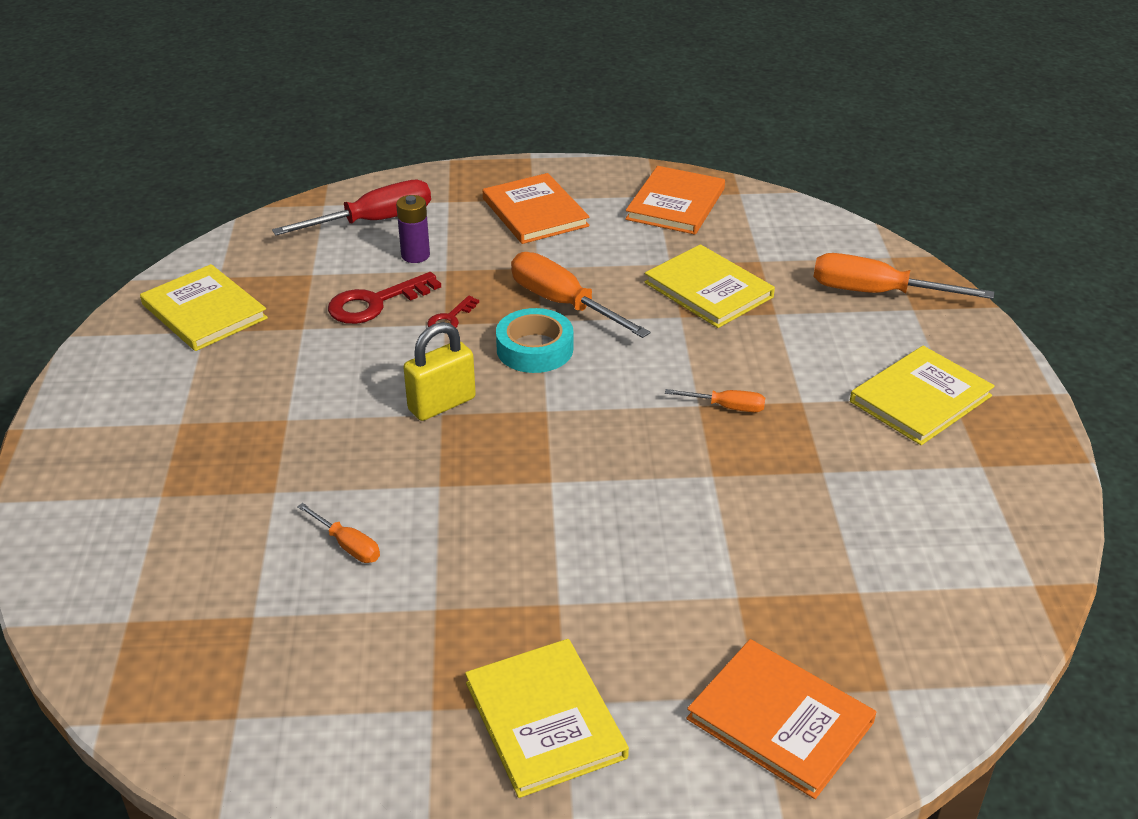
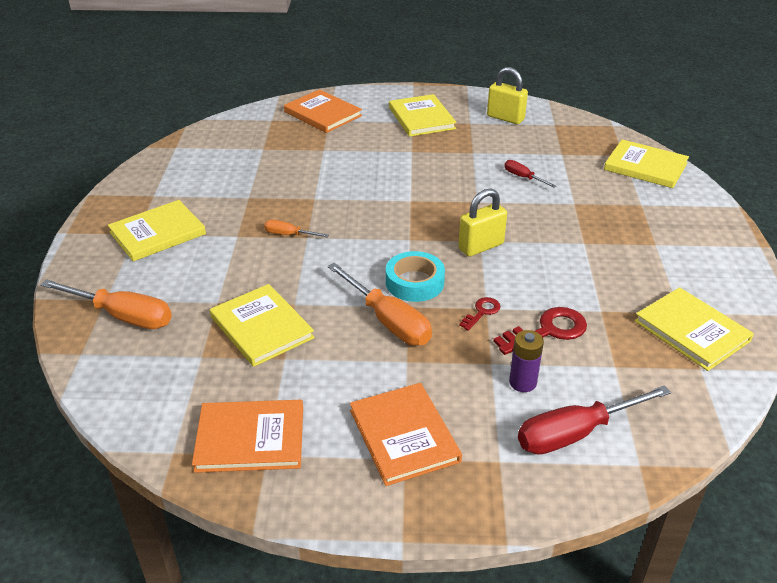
camera: 175 degrees left, 0 degrees up
(101, 589) = (645, 166): none -> yellow book
(346, 734) = (505, 118): none -> yellow padlock
(348, 545) = (523, 177): orange screwdriver -> red screwdriver
(675, 204) = (250, 439): orange book -> orange book turned 60 degrees clockwise

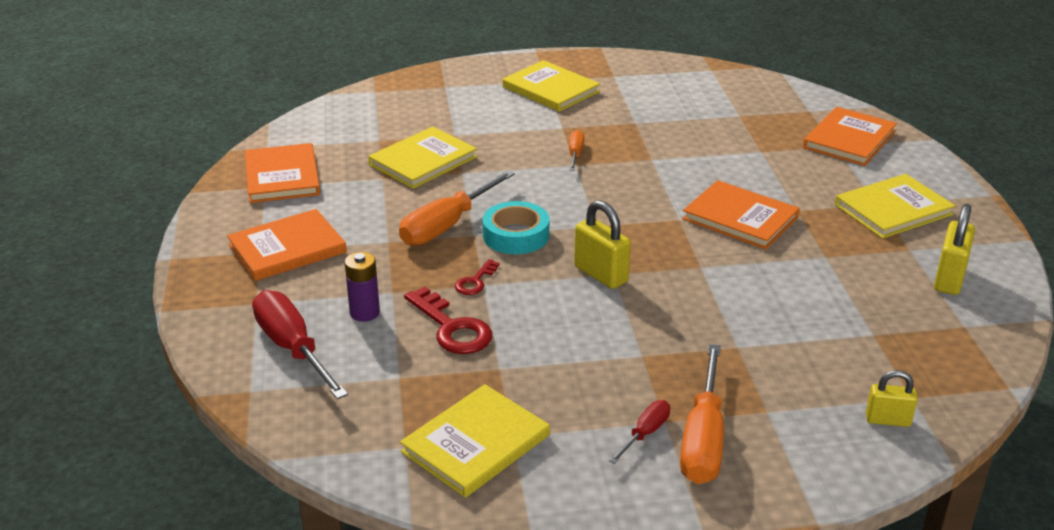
camera: 80 degrees right, 5 degrees down
(123, 316) = (425, 98): orange screwdriver -> orange screwdriver (703, 439)
(416, 175) = (740, 218): none -> orange book
(482, 312) = (475, 281): red key -> red key turned 90 degrees clockwise
(523, 177) = (782, 300): red screwdriver -> red screwdriver (645, 433)
(645, 166) = (888, 420): yellow book -> yellow padlock

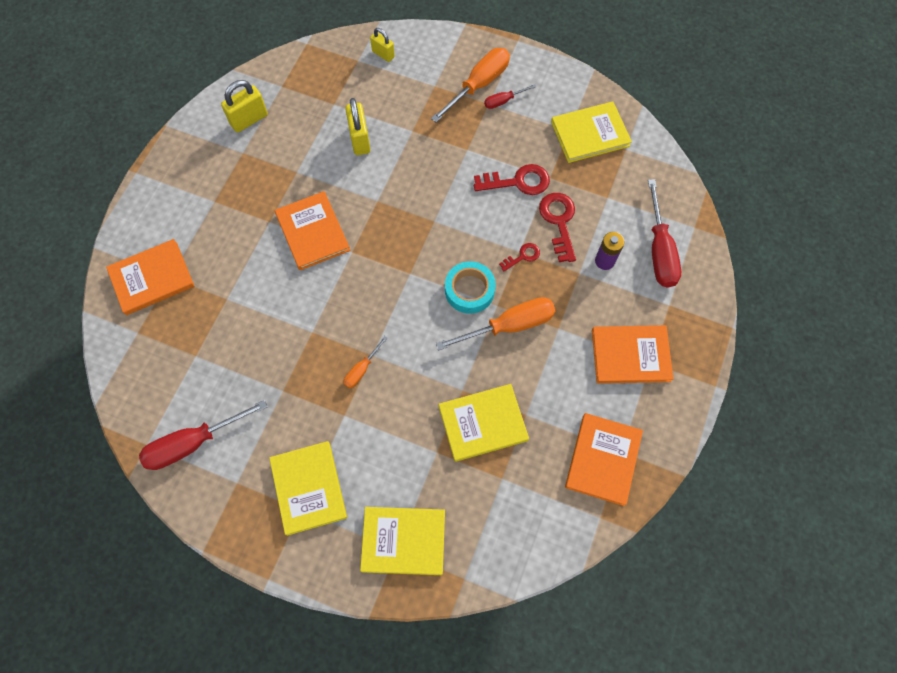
camera: 150 degrees left, 35 degrees up
(540, 347) = (518, 182): none -> red key
(601, 274) = (442, 224): yellow padlock -> yellow padlock (360, 139)
(675, 80) = (193, 443): none -> red screwdriver
(893, 209) = (211, 190): yellow book -> yellow book (403, 541)

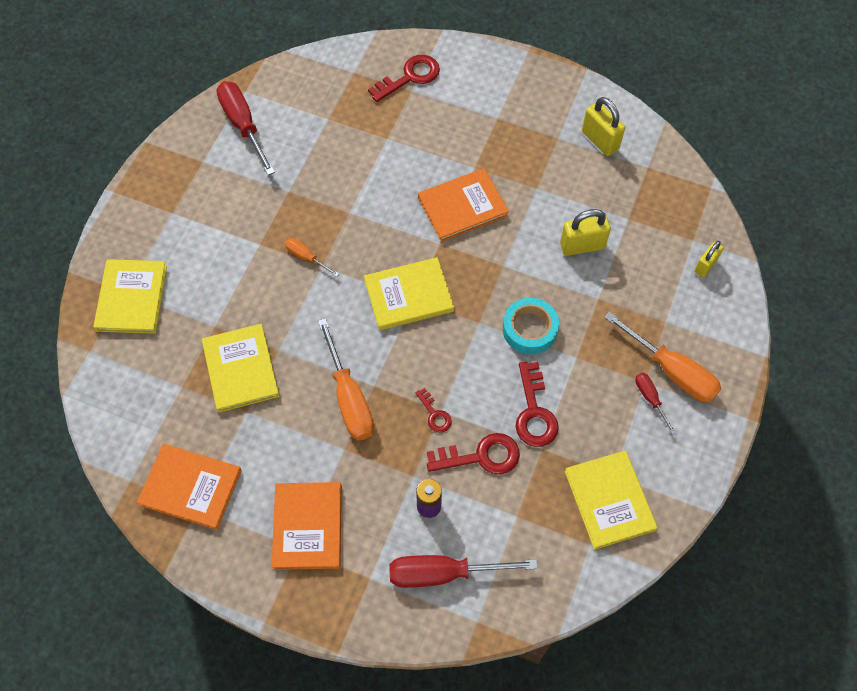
camera: 90 degrees right, 5 degrees down
(152, 278) = (410, 77): orange book -> red key
(308, 488) = (191, 218): yellow book -> yellow book (408, 295)
(469, 290) = (393, 358): turquoise tape -> turquoise tape (529, 329)

